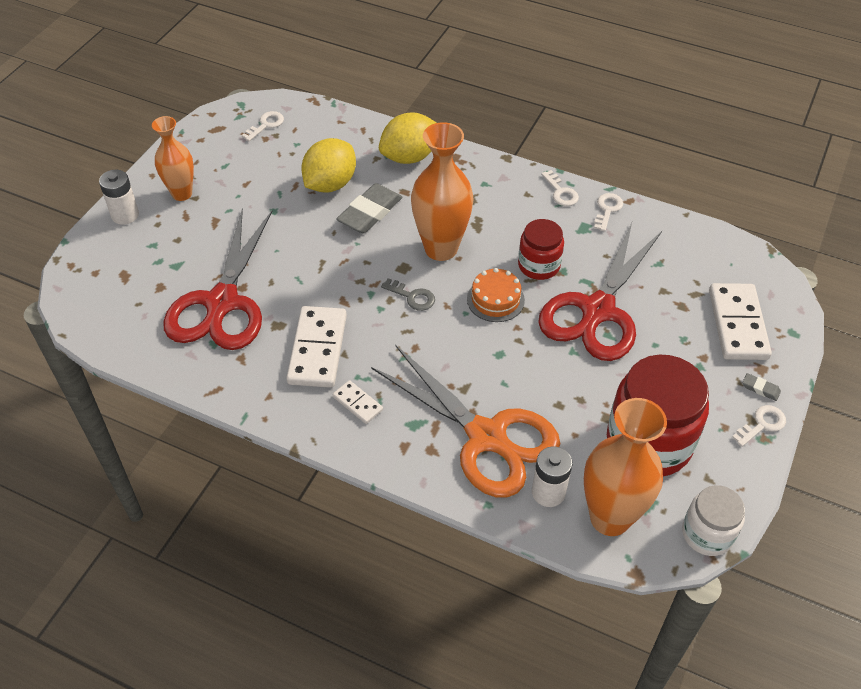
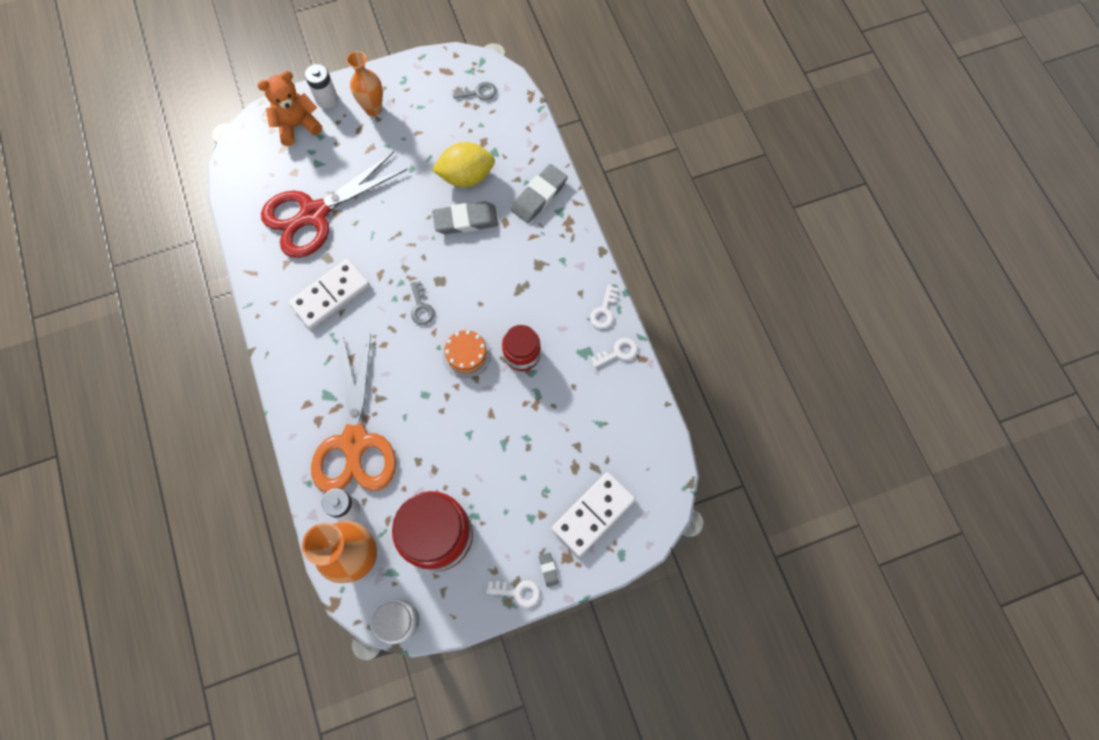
camera: 45 degrees right, 20 degrees up
(119, 252) = (297, 125): none -> orange teddy bear
(266, 125) = (478, 92): white key -> grey key
(357, 403) = (313, 352): white domino -> none
(409, 157) = (539, 196): yellow lemon -> grey eraser
(441, 248) = (477, 287): orange vase -> none
(597, 310) = (518, 420): red scissors -> none

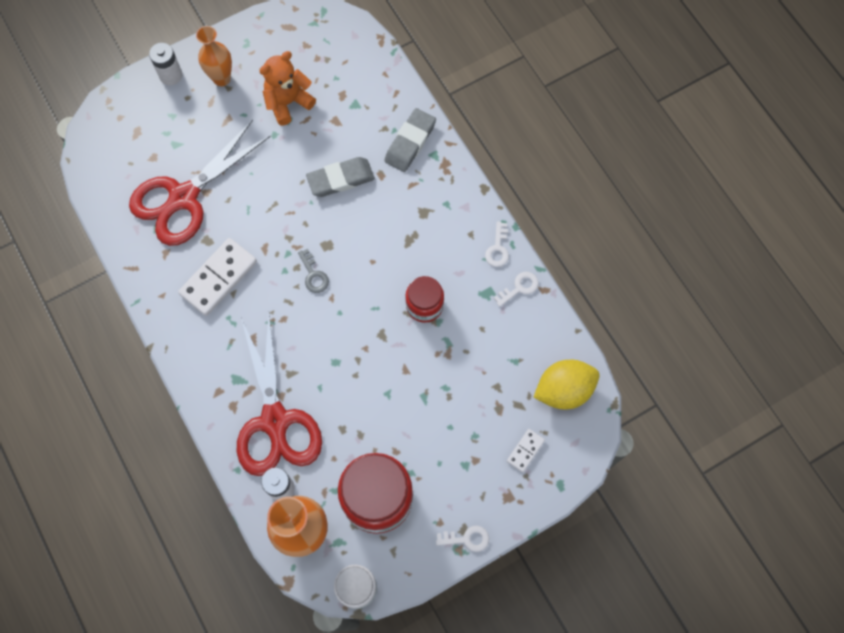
camera: 10 degrees left, 0 degrees up
(297, 125) = (146, 108): orange teddy bear -> orange teddy bear (288, 102)
(355, 441) = (275, 421): orange scissors -> red scissors
(466, 176) = (332, 134): yellow lemon -> yellow lemon (563, 390)
(466, 354) = (369, 315): orange cake -> none
(478, 92) = (327, 44): grey key -> none
(548, 569) = (492, 512): grey eraser -> none
(593, 514) = (525, 450): white domino -> white domino, size x0.50

